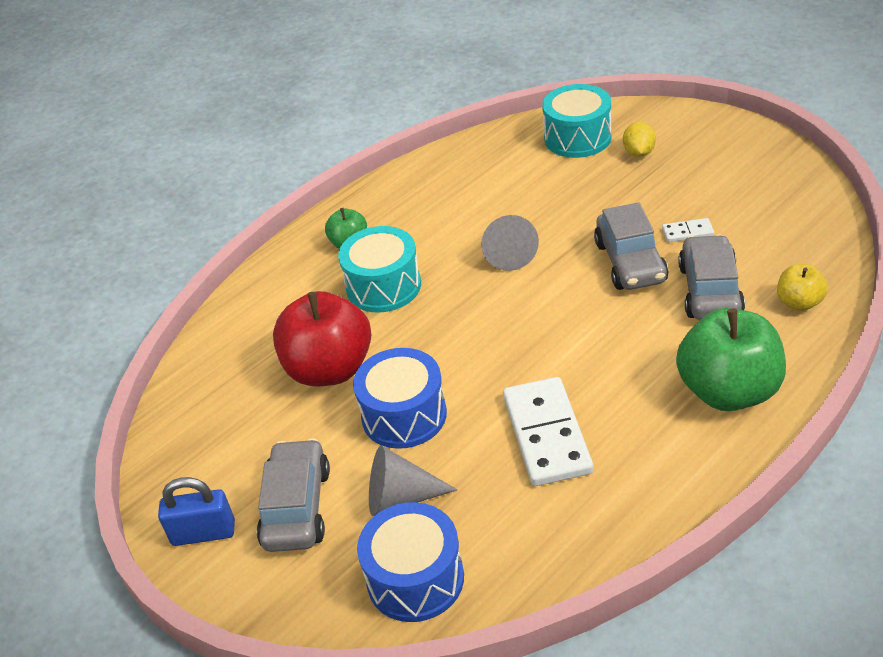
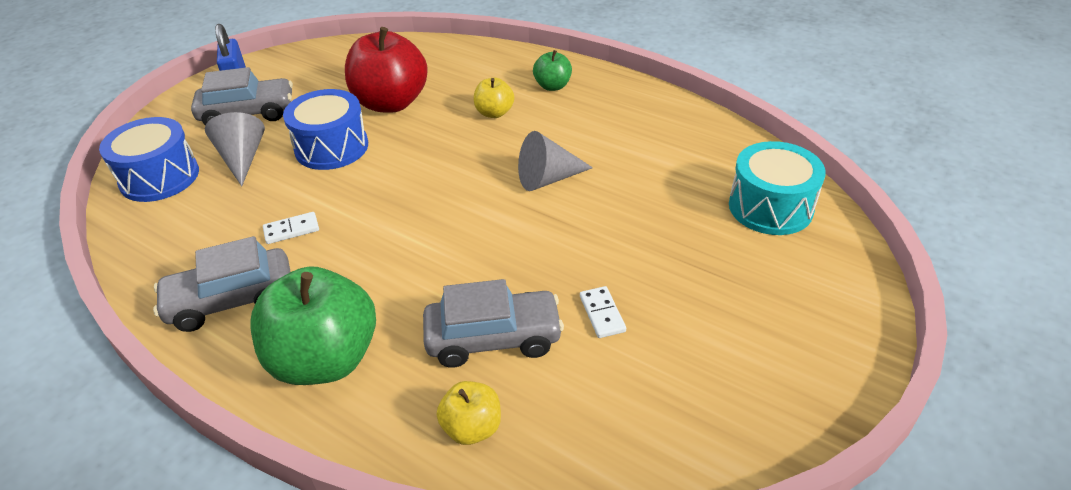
camera: 75 degrees right, 0 degrees up
(383, 286) = (494, 113): turquoise drum -> yellow apple
(546, 435) = (291, 230): white domino -> white domino, size x0.45
(630, 262) = (540, 268): grey car -> grey car (231, 300)
(639, 153) = (757, 261): yellow lemon -> none

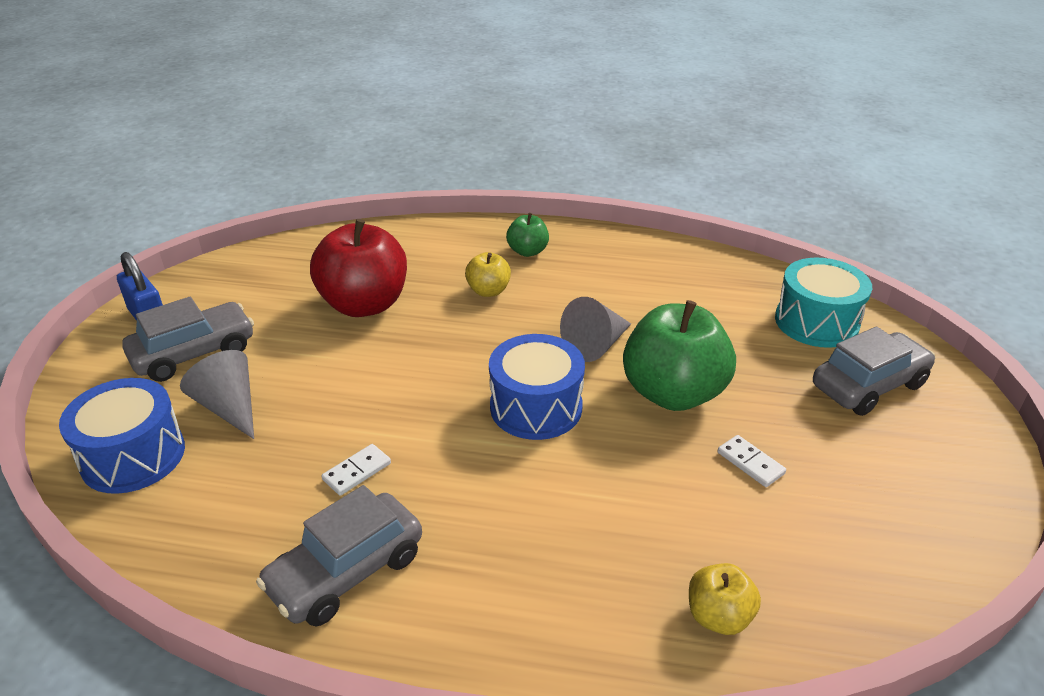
camera: 25 degrees left, 5 degrees down
(325, 359) = (510, 600): green apple -> green apple (673, 393)
(331, 147) = (332, 368): blue drum -> blue drum (536, 407)
(493, 338) = (668, 519): grey car -> grey car (868, 385)

